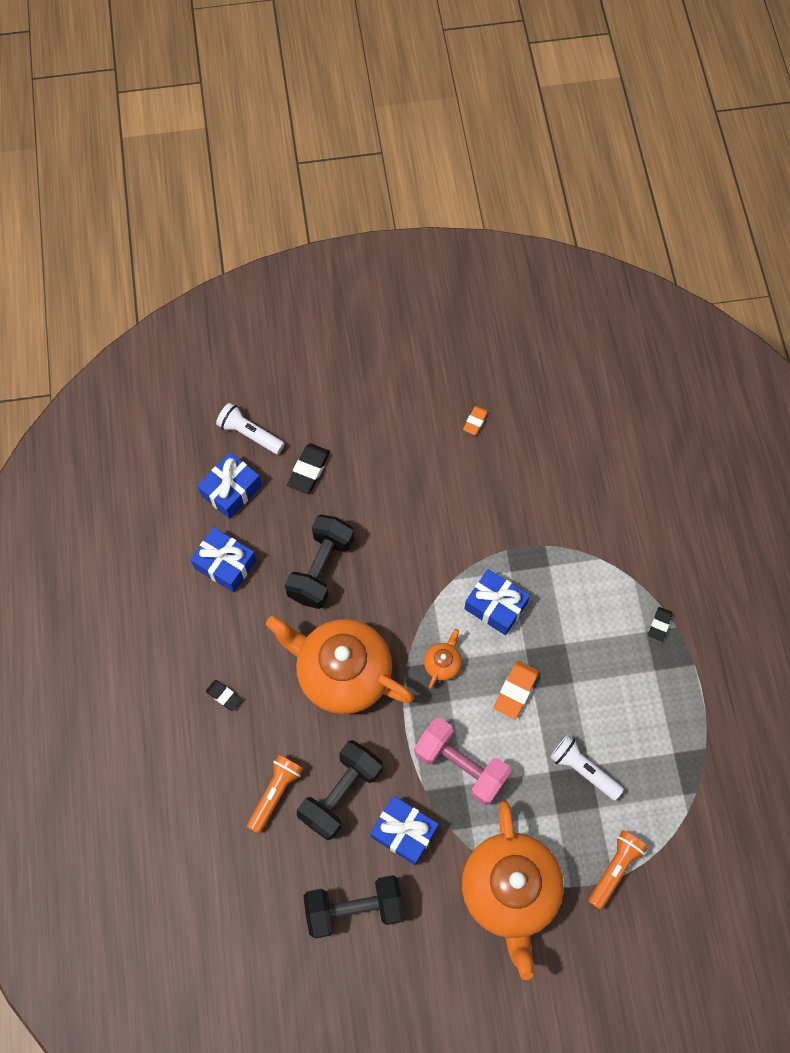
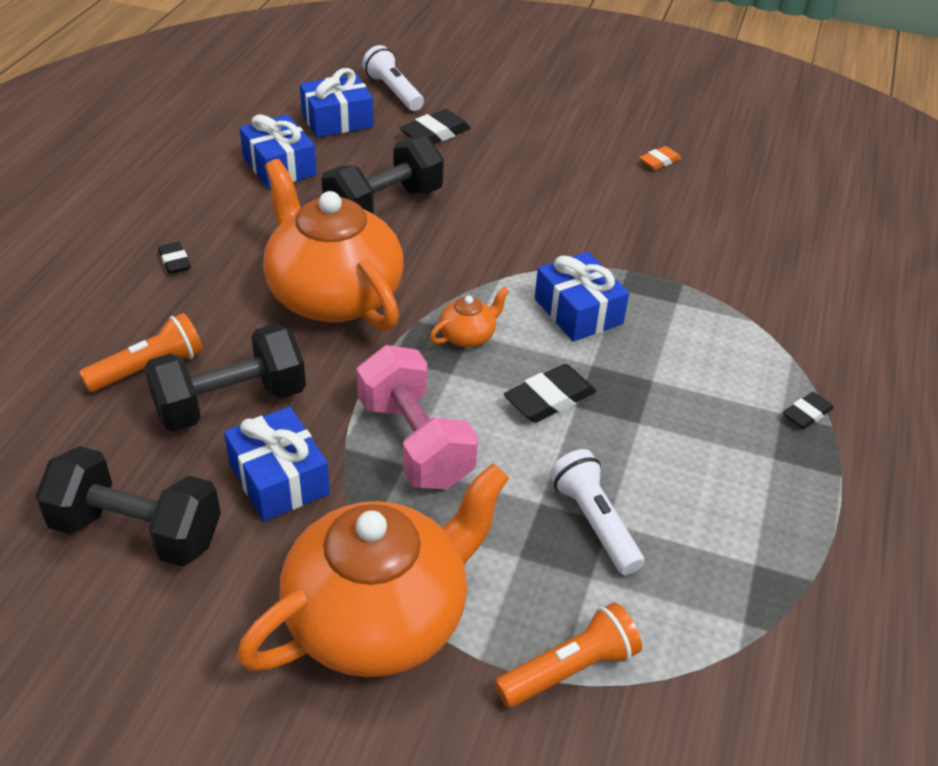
camera: 25 degrees right, 25 degrees down
(510, 890) = (379, 617): orange teapot -> orange teapot turned 150 degrees counterclockwise
(516, 691) = (549, 399): orange eraser -> black eraser

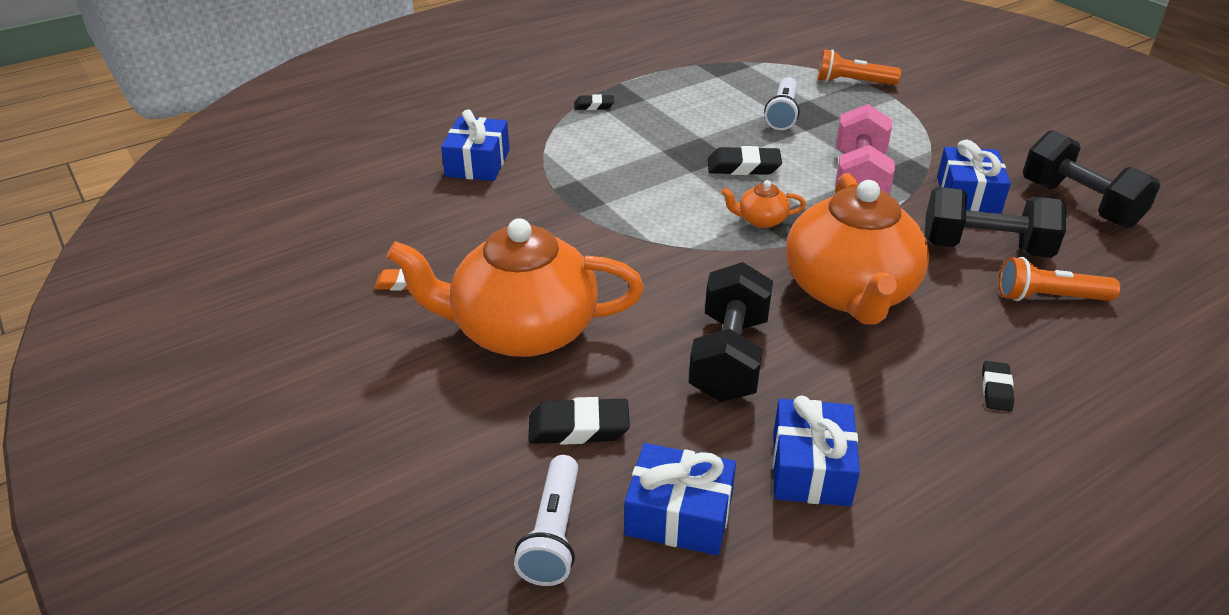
camera: 140 degrees left, 5 degrees down
(379, 617) = (939, 125): orange teapot -> orange teapot (522, 330)
(384, 206) = (729, 358): black dumbbell -> black dumbbell turned 75 degrees counterclockwise
(578, 311) = (657, 202): blue gift -> blue gift (477, 163)

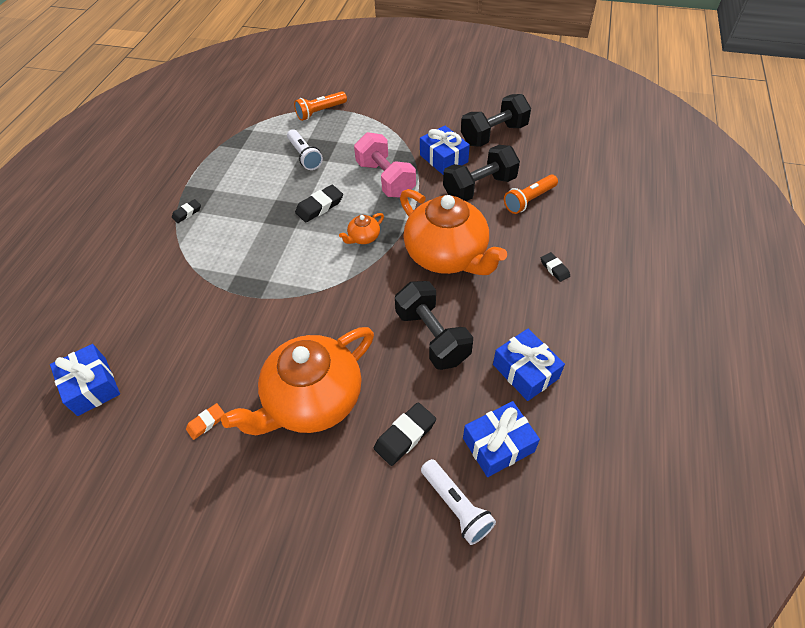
camera: 40 degrees left, 15 degrees up
(477, 163) = (157, 302): blue gift -> blue gift (92, 386)
(1079, 204) = (494, 135): black dumbbell -> black dumbbell turned 45 degrees counterclockwise

